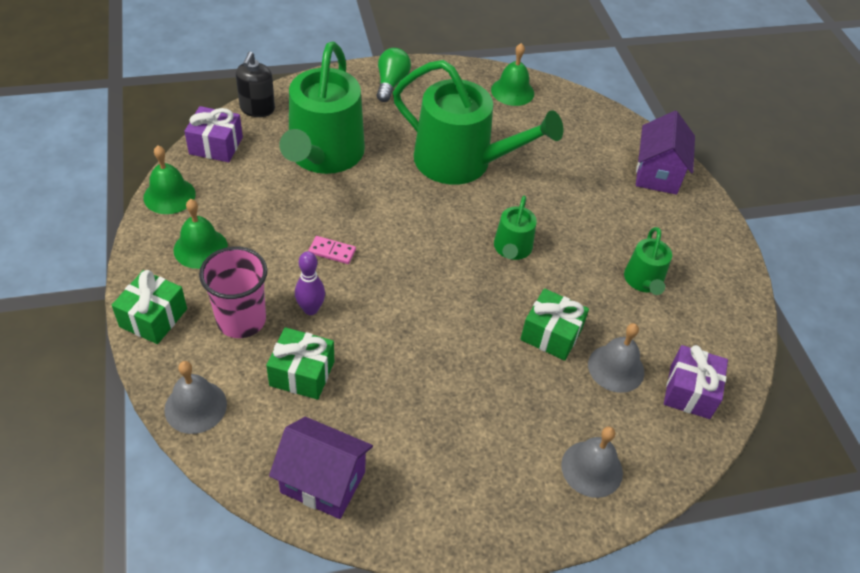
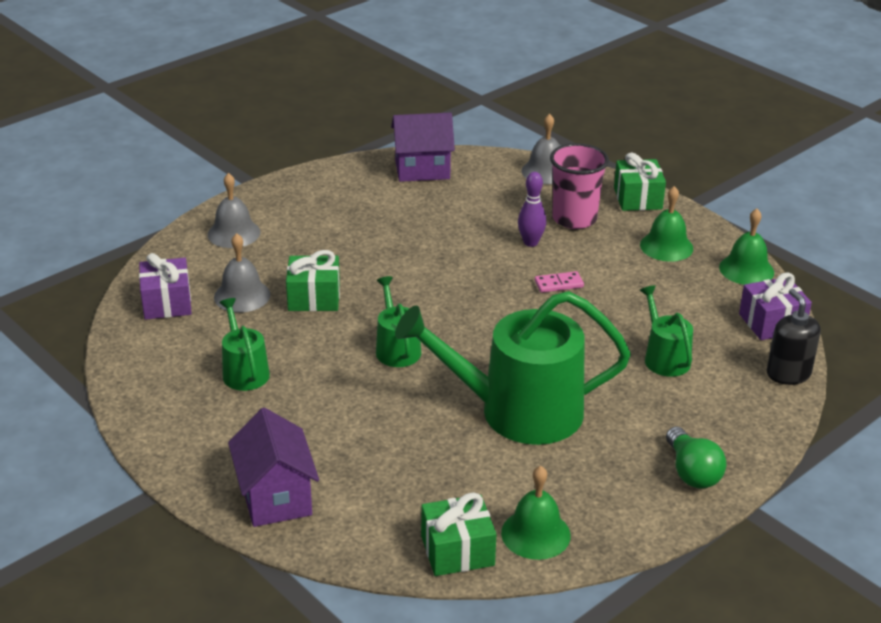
camera: 155 degrees right, 15 degrees down
(302, 373) = (494, 208): green gift -> green gift (457, 551)
(324, 154) = (664, 358): green watering can -> green watering can, size x0.48

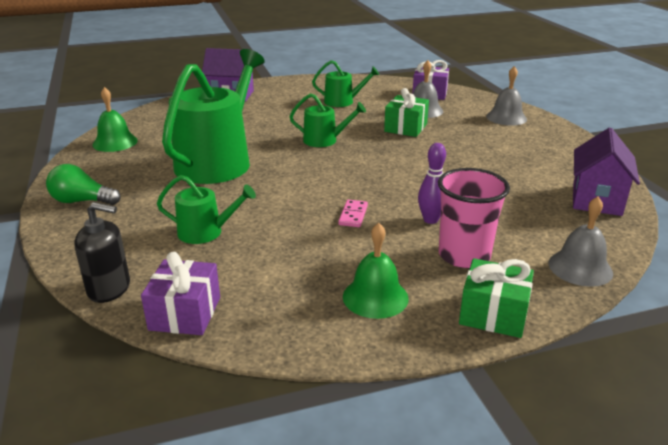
camera: 115 degrees right, 5 degrees down
(457, 551) = (135, 123): green gift -> none
(746, 269) = (289, 338): green bell -> none

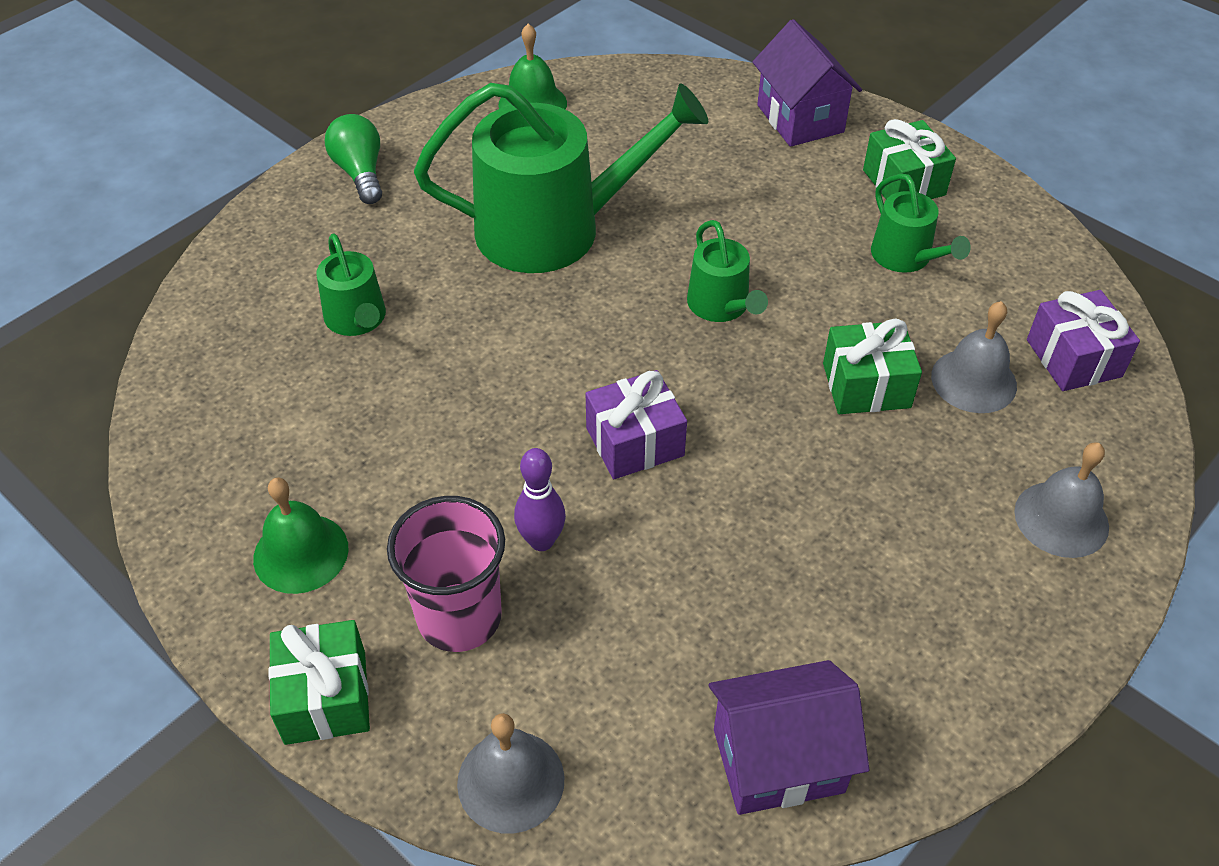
camera: 60 degrees right, 20 degrees up
(109, 289) = (196, 307): black soap dispenser -> none
(185, 313) = (182, 393): purple gift -> purple gift (635, 442)
(300, 90) = (904, 182): none -> green gift
(353, 215) = (496, 445): pink domino -> none

